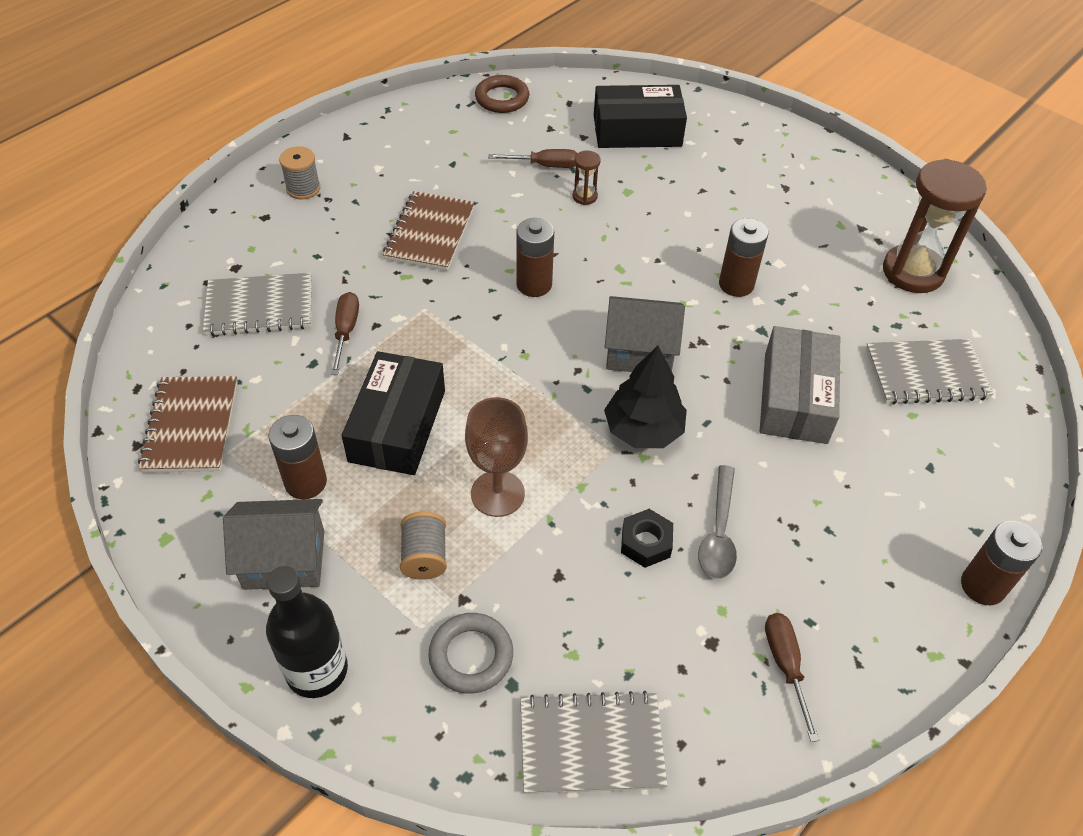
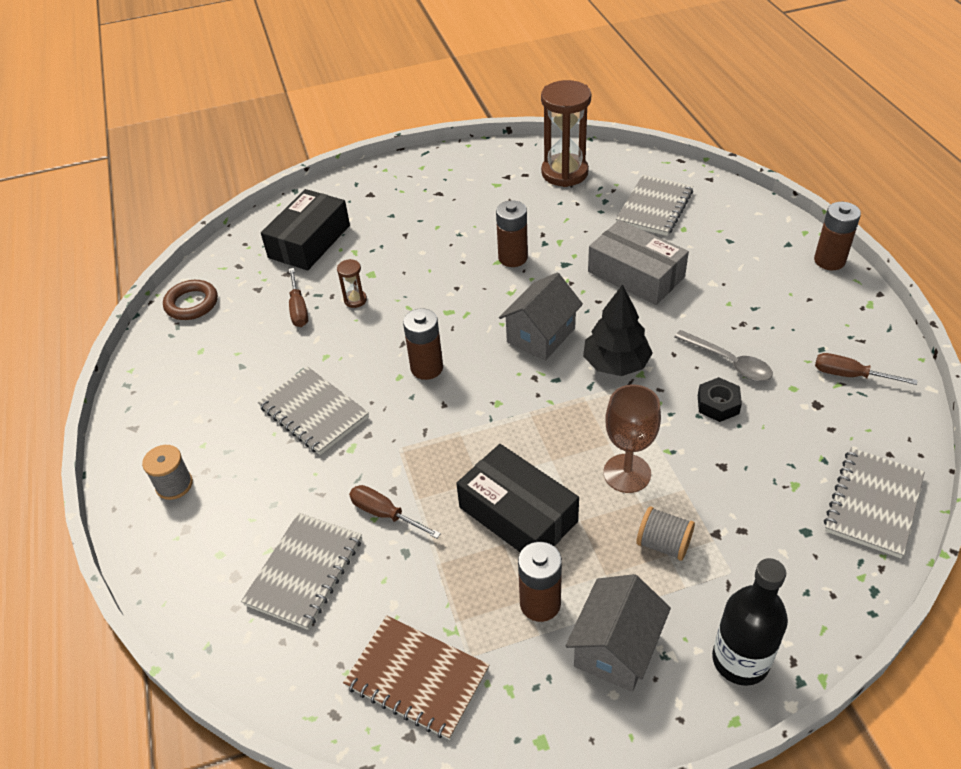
camera: 55 degrees left, 5 degrees down
(430, 233) = (314, 412): brown notebook -> grey notebook
(471, 656) = (770, 547): grey ring -> none
(545, 165) = (298, 309): brown screwdriver -> brown screwdriver turned 135 degrees clockwise

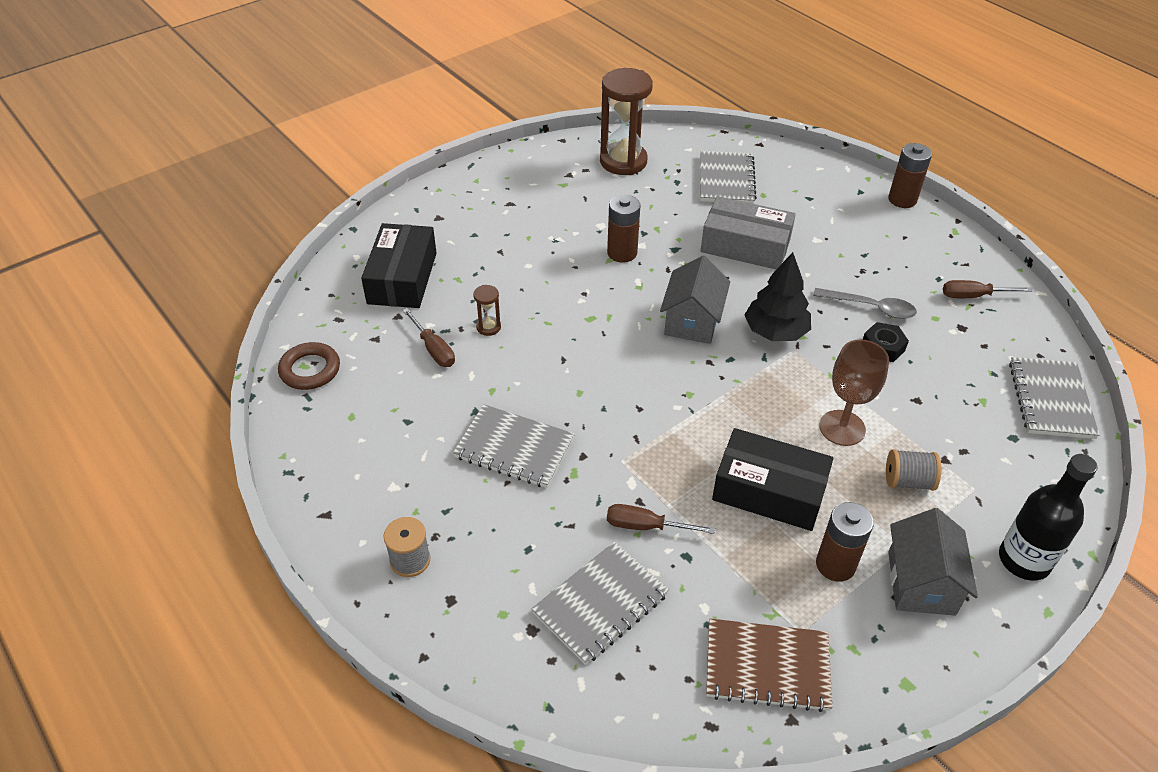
camera: 25 degrees left, 0 degrees up
(304, 571) = (600, 604): grey notebook -> grey notebook turned 45 degrees clockwise
(427, 368) = (602, 377): brown battery -> none

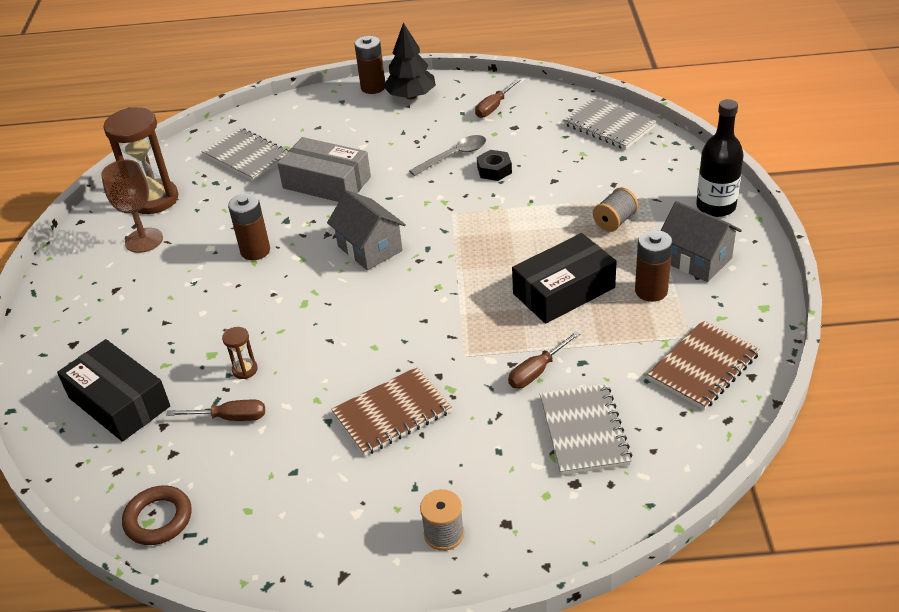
camera: 50 degrees left, 5 degrees down
(514, 448) = (392, 413): grey notebook -> brown notebook
(745, 245) = (327, 182): grey box -> grey box turned 60 degrees clockwise
(775, 332) = (426, 212): black tree -> black tree (411, 96)
(842, 428) = (544, 227): brown goblet -> brown goblet (144, 240)

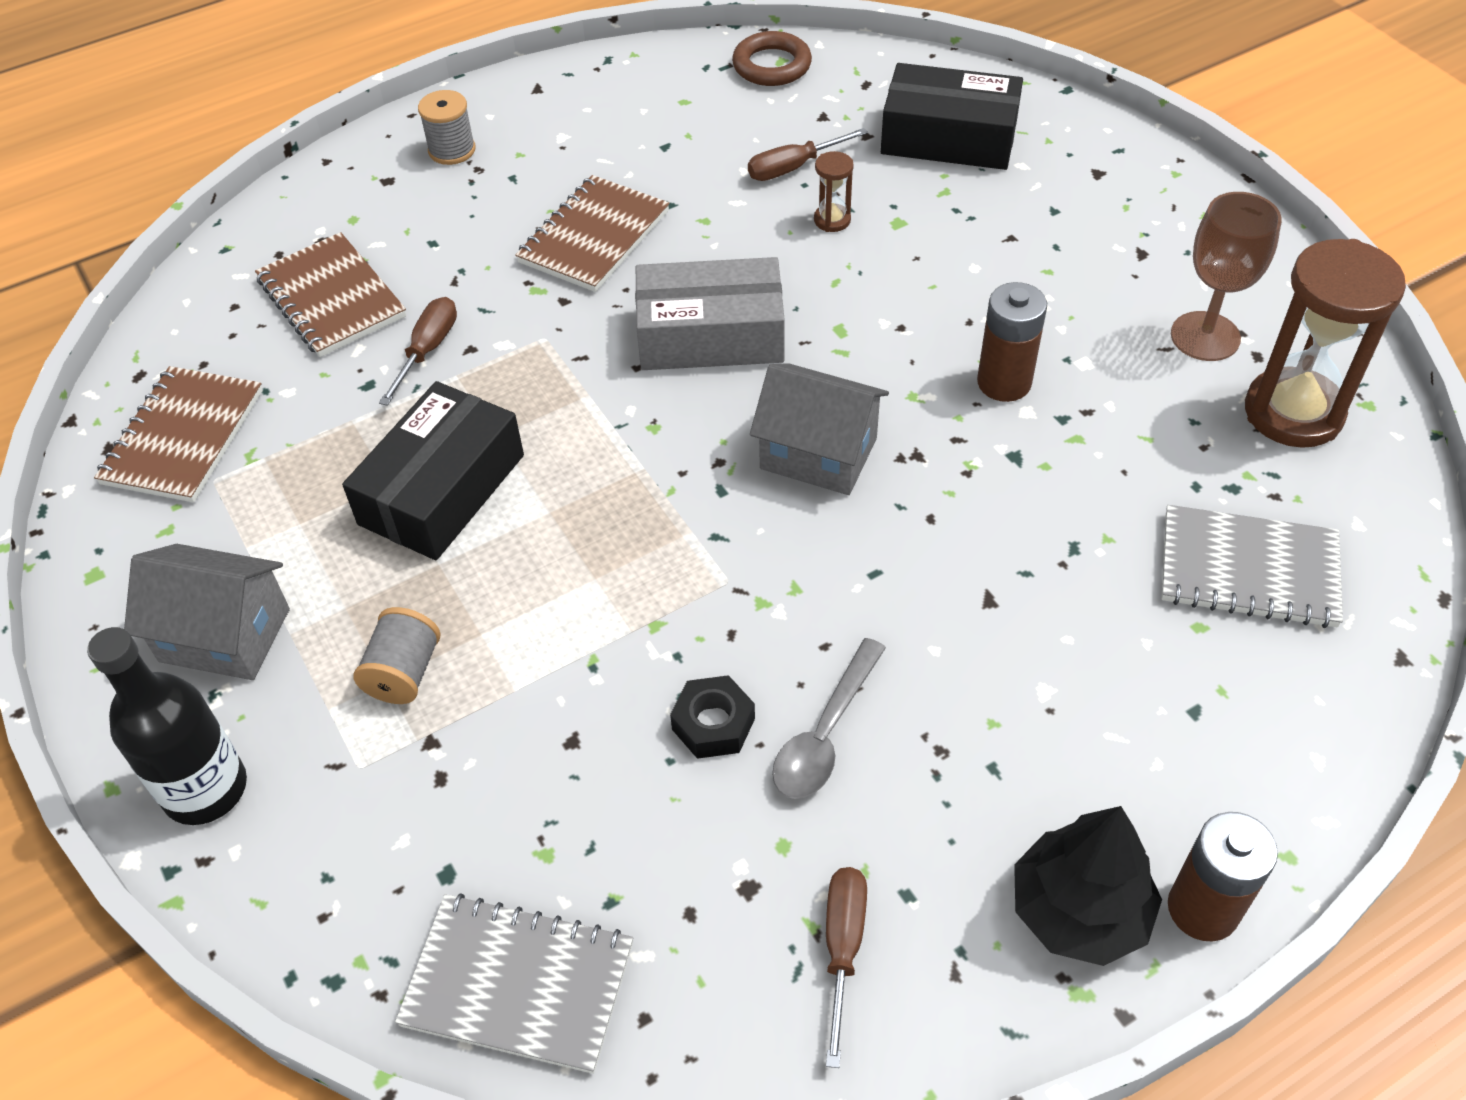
camera: 150 degrees right, 10 degrees up
(327, 182) = (1024, 564): grey box -> grey box (710, 335)
(584, 431) = (331, 298): grey notebook -> brown notebook
(651, 291) = (293, 540): brown battery -> none

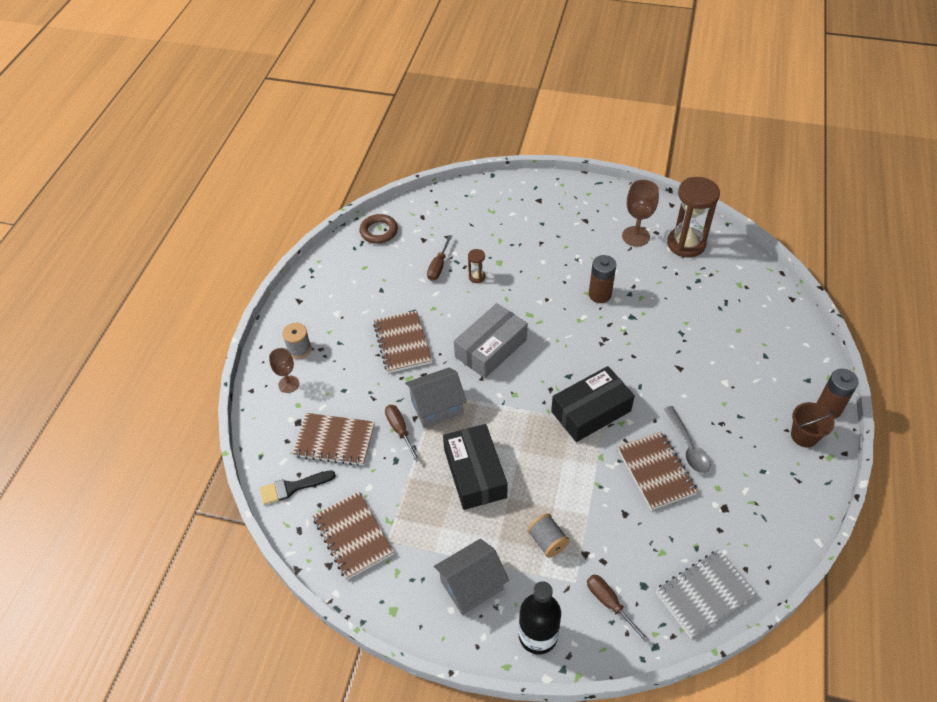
camera: 45 degrees left, 0 degrees up
(204, 317) = (293, 487): none -> black brush
(378, 185) = (288, 384): none -> brown goblet
(713, 724) = (656, 471): black nut -> brown notebook
(818, 453) = (576, 361): grey house -> grey house (437, 407)
(842, 948) = (766, 500): brown screwdriver -> brown screwdriver (609, 603)
(949, 137) = (476, 219): black box -> black box (591, 411)
(1078, 910) = (804, 436): black tree -> brown bucket
(1248, 570) = (730, 303): grey notebook -> none

